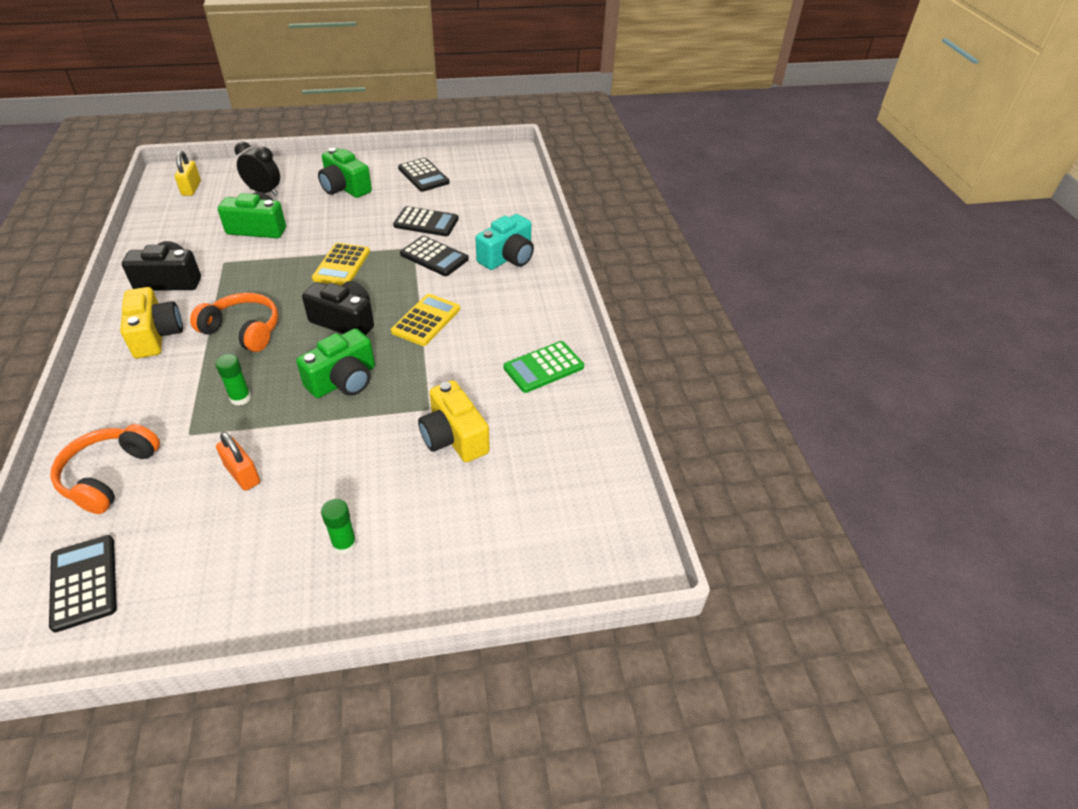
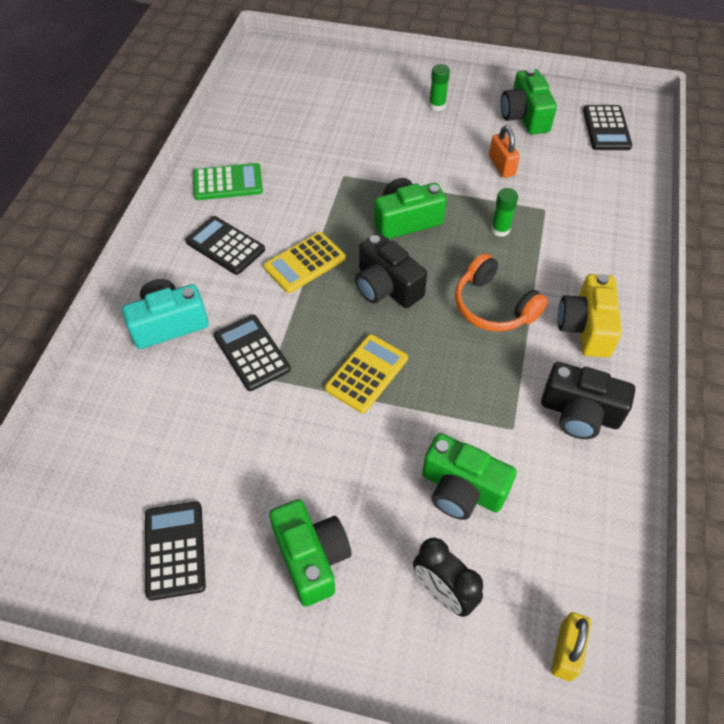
camera: 155 degrees left, 10 degrees up
(109, 475) = (604, 193): orange headphones -> none
(211, 566) = (525, 116): none -> green camera
(426, 222) = (229, 424): black calculator -> black calculator (225, 246)
(454, 437) = (334, 148): yellow camera -> none

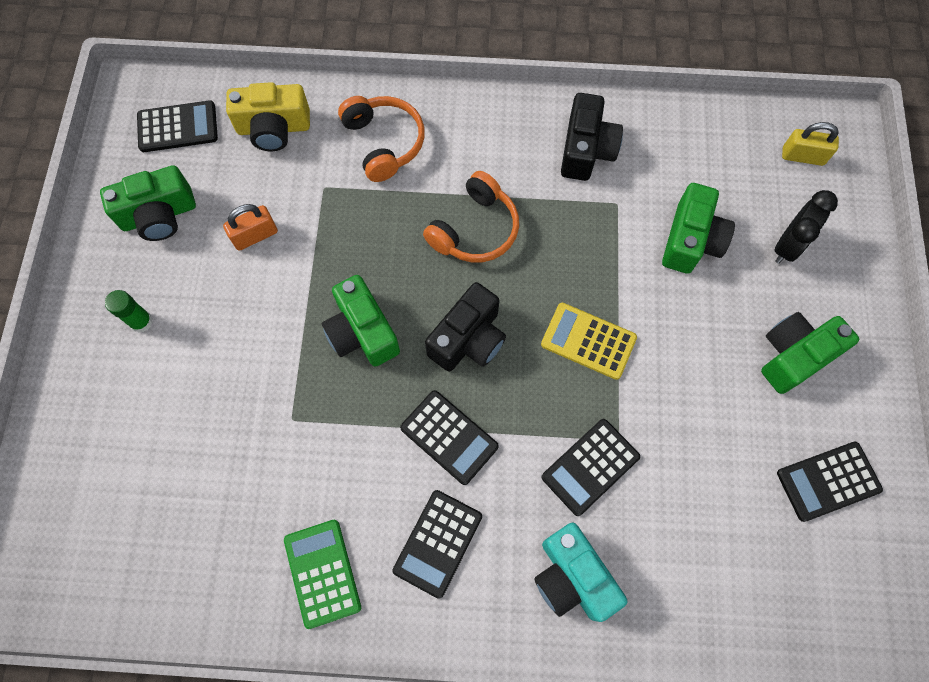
camera: 100 degrees left, 15 degrees up
(304, 263) = (449, 437): yellow calculator -> black calculator
(500, 229) = (362, 230): green glue stick -> none
(586, 327) = (485, 146): yellow camera -> yellow camera (274, 128)
(590, 252) = (384, 143): none -> orange headphones

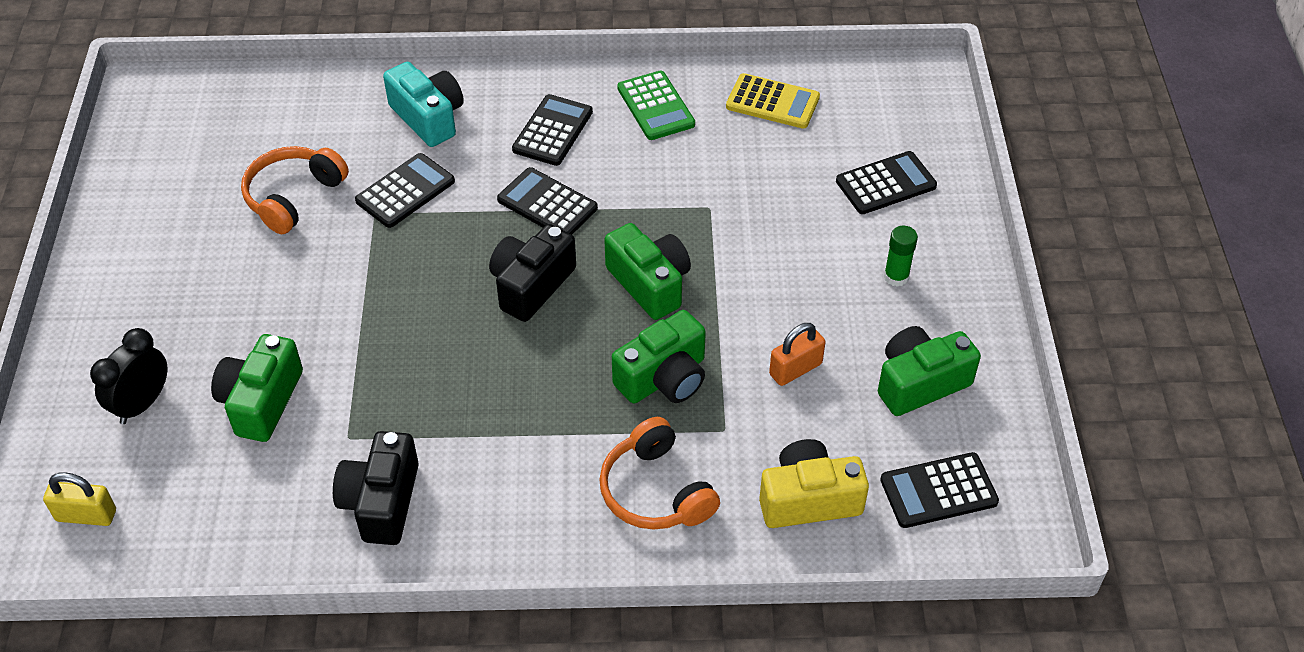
camera: 175 degrees right, 20 degrees down
(475, 229) = (528, 395): orange headphones -> orange headphones (293, 197)
(588, 341) = (398, 292): yellow calculator -> yellow calculator (772, 102)
(794, 356) = (170, 294): green camera -> green camera (664, 378)
(828, 481) = (169, 196): black calculator -> black calculator (886, 184)

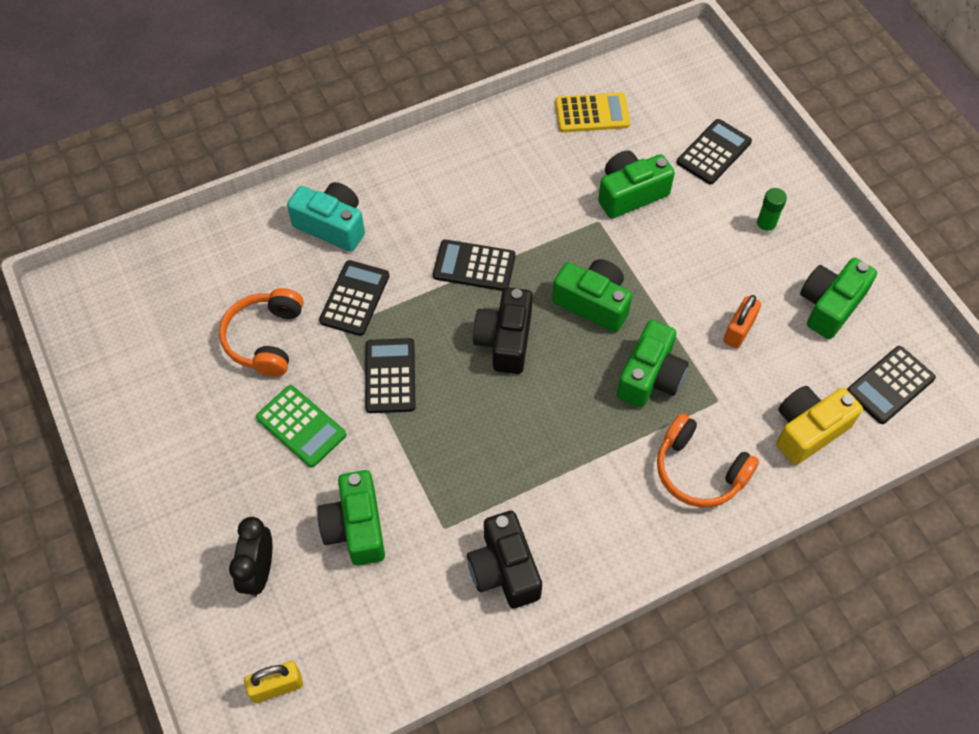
camera: 25 degrees left, 10 degrees up
(553, 131) = (439, 200): black calculator -> black calculator (390, 376)
(655, 106) = (506, 149): green calculator -> green calculator (301, 426)
(763, 193) = (630, 194): none -> green camera

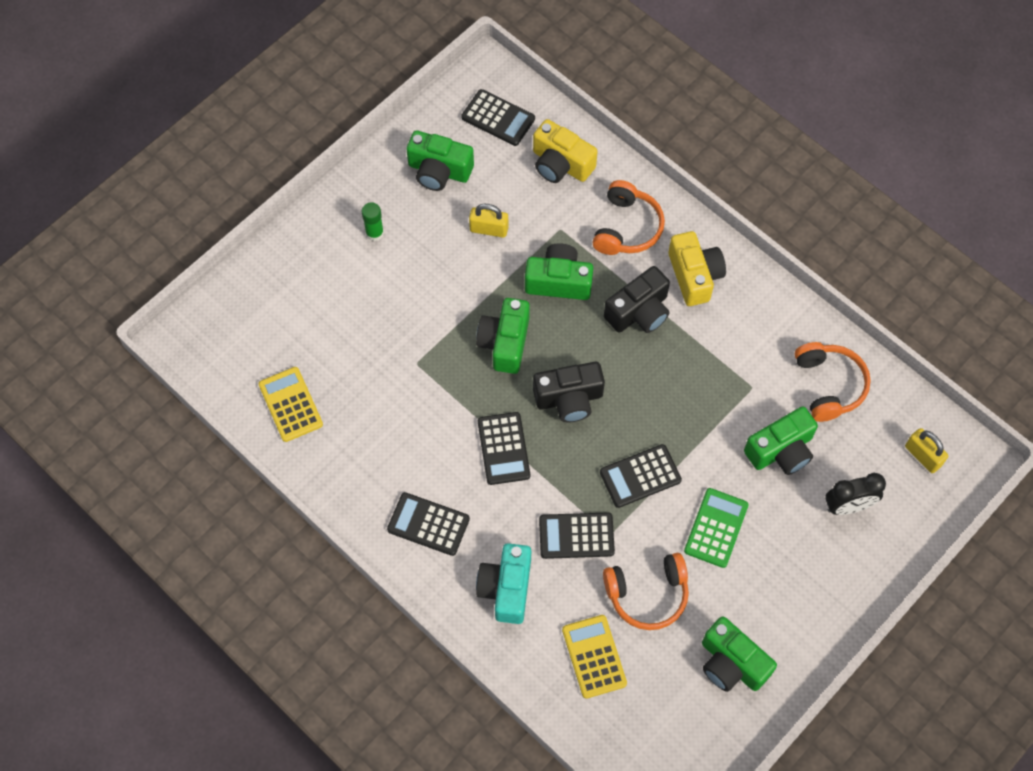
camera: 110 degrees left, 5 degrees up
(231, 274) = (594, 656): none -> yellow calculator
(411, 615) = (828, 385): none -> orange headphones
(504, 569) = (765, 335): black camera -> black camera (639, 312)
(610, 521) = (694, 276): none -> yellow camera
(630, 194) = (376, 346): green camera -> green camera (731, 663)
(714, 152) = (304, 290): black calculator -> black calculator (428, 524)
(739, 330) = (489, 229): orange padlock -> yellow padlock

